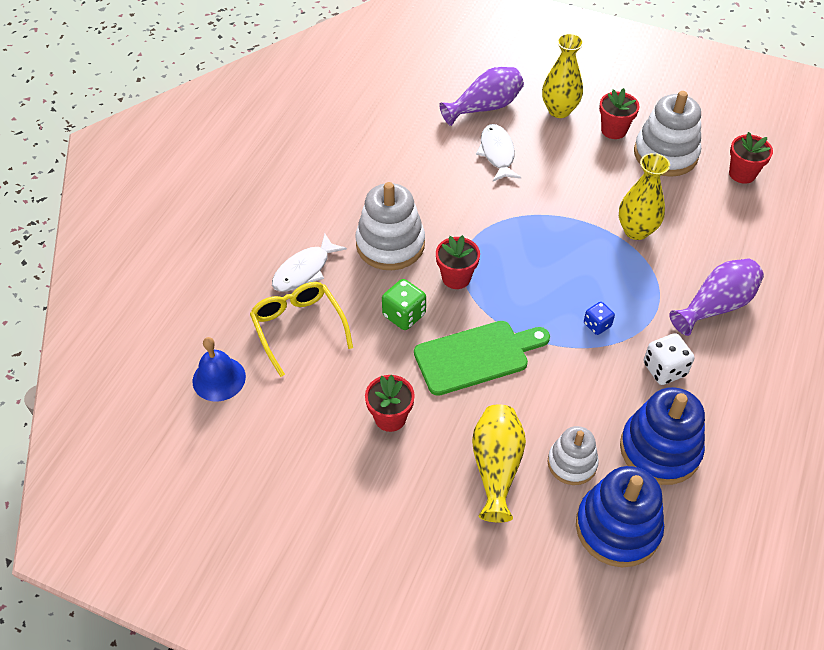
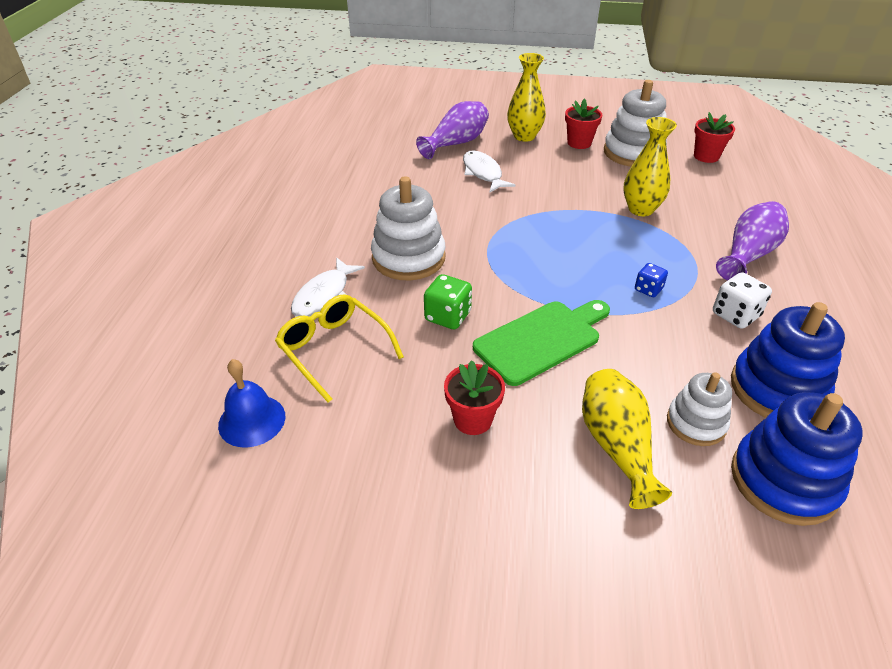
camera: 15 degrees left, 10 degrees down
(456, 278) = (488, 274): red flower pot -> none

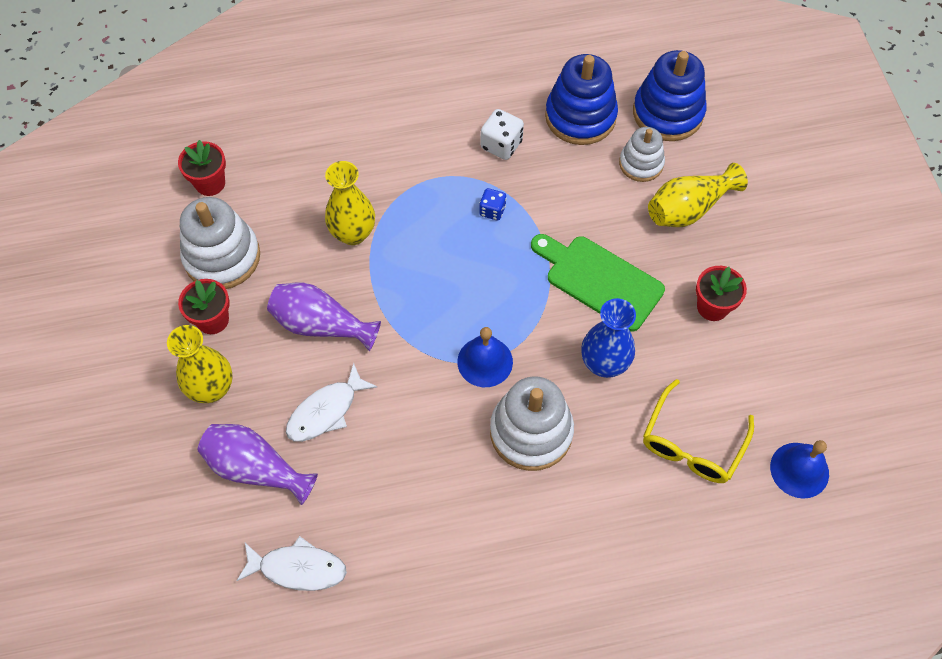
camera: 110 degrees left, 20 degrees up
(324, 295) = (625, 489): white fish -> white fish (298, 568)
(448, 316) = (604, 363): green dice -> blue vase
(486, 249) = (485, 361): none -> blue bell
(748, 254) = (403, 138): purple vase -> purple vase (321, 325)

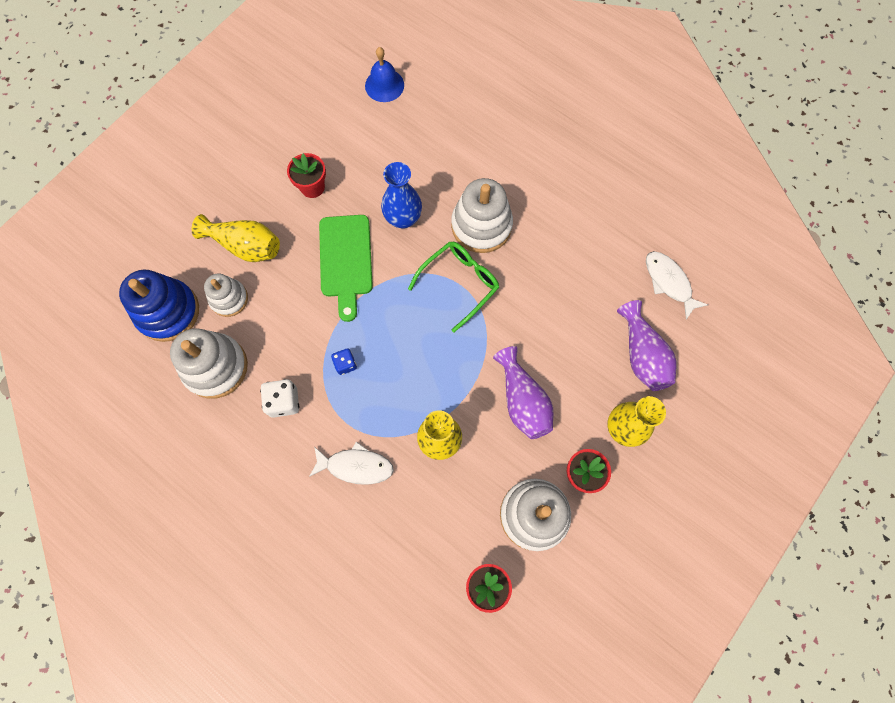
camera: 130 degrees left, 10 degrees up
(326, 411) = (572, 347): white fish -> white fish (356, 466)
(485, 361) = (460, 283): blue bell -> green glasses
(580, 116) = (215, 367): blue stacking toy -> white stacking toy
(692, 444) = (414, 142): yellow glasses -> none

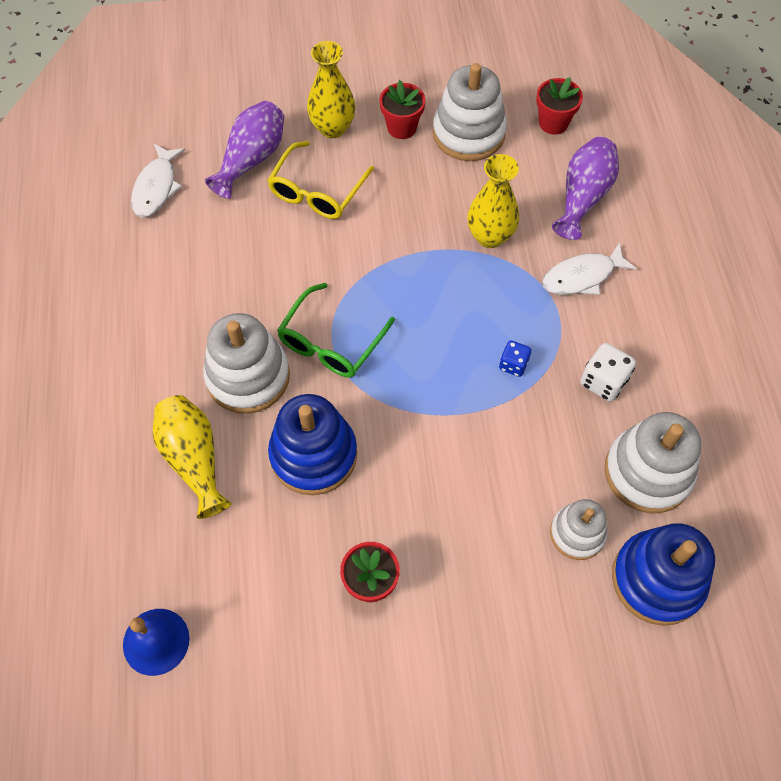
camera: 135 degrees left, 10 degrees down
(245, 246) = (509, 580): yellow vase -> yellow vase (194, 459)
(345, 261) = (417, 464): green cutting board -> none
(356, 466) = (582, 276): white fish -> white fish turned 75 degrees counterclockwise
(403, 218) = (313, 455): blue vase -> blue stacking toy
(460, 283) = (331, 342): green glasses -> green glasses turned 60 degrees counterclockwise
(522, 401) = (387, 208): purple vase -> purple vase (583, 197)
(577, 371) = (317, 191): none -> yellow glasses

